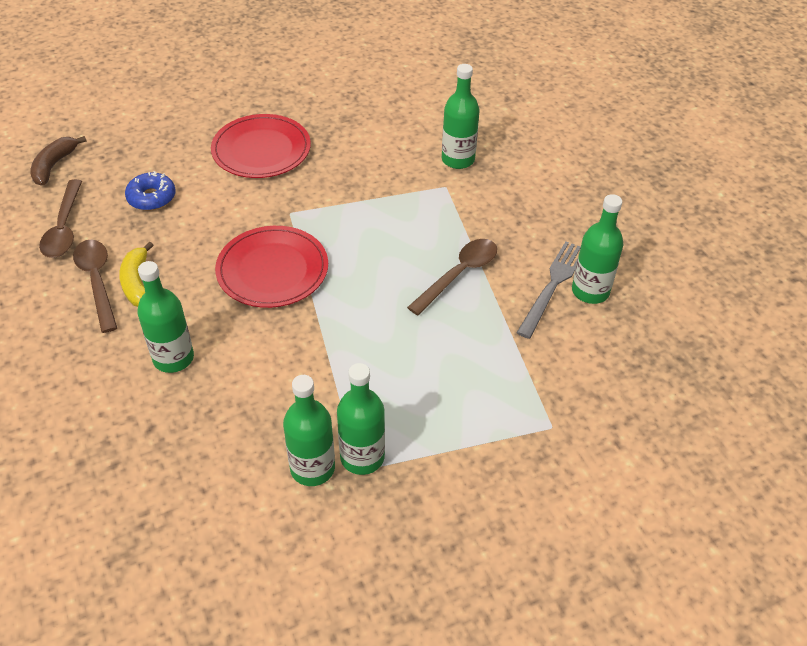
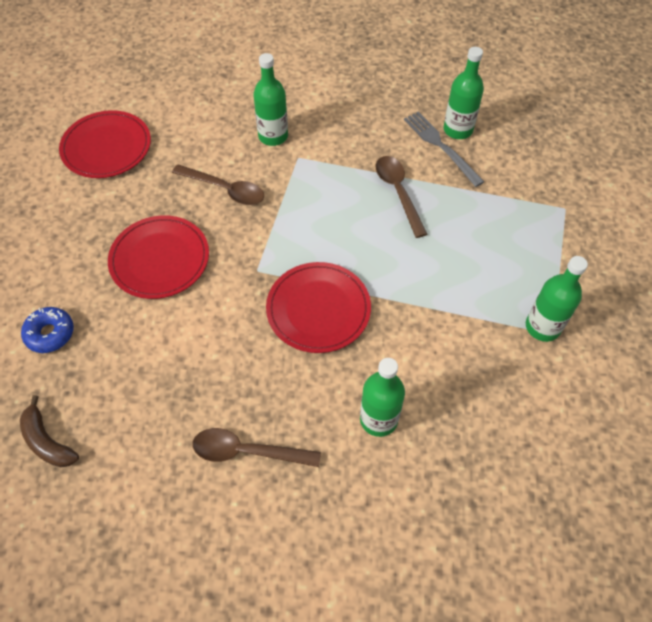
camera: 60 degrees left, 10 degrees up
(64, 228) = (152, 459): brown spoon -> brown spoon (225, 190)
(137, 283) = (271, 418): yellow banana -> none
(151, 197) = (161, 368): blue donut -> blue donut (50, 333)
(312, 468) = (539, 362): green bottle -> none
(359, 69) = (106, 147): none -> red plate

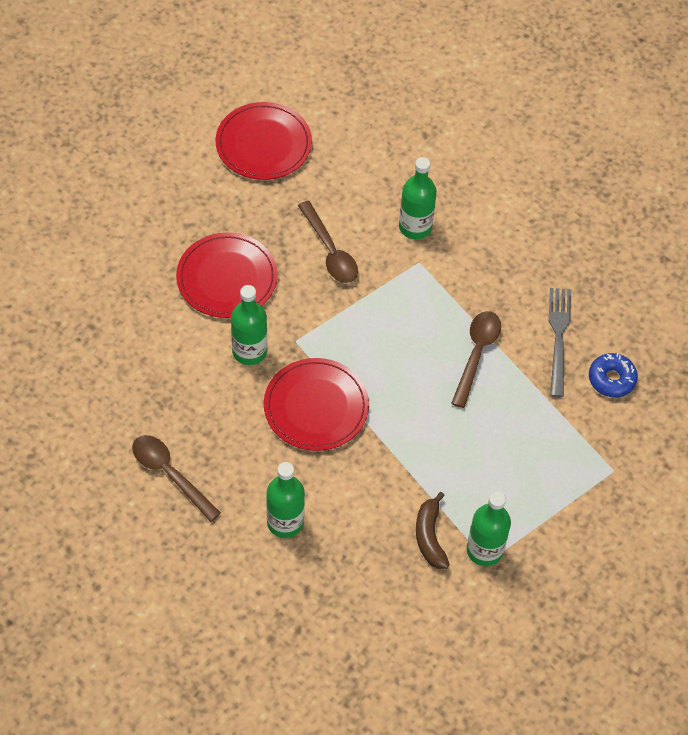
camera: 35 degrees right, 0 degrees up
(47, 441) = (39, 366): brown banana -> brown banana (429, 536)
(50, 333) = (99, 283): blue donut -> blue donut (611, 379)
(458, 130) = (591, 332): green bottle -> green bottle (249, 351)

